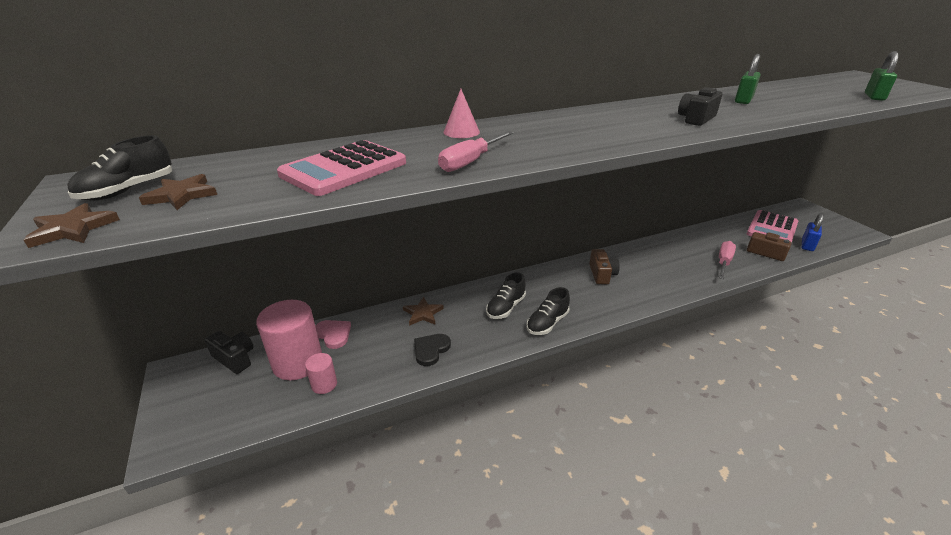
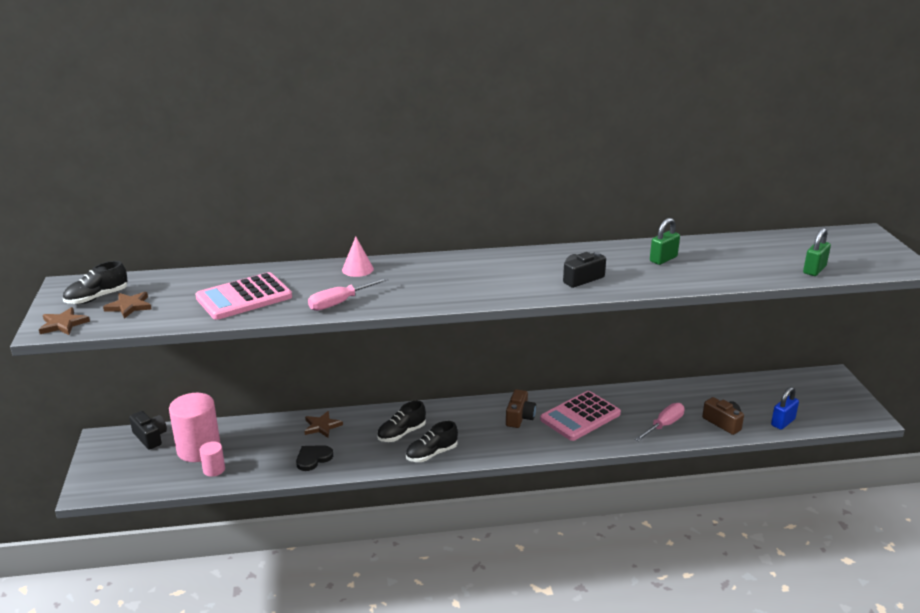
camera: 15 degrees right, 5 degrees down
(333, 334) = (236, 431): pink heart -> none
(772, 229) = (761, 397): pink calculator -> pink calculator (580, 417)

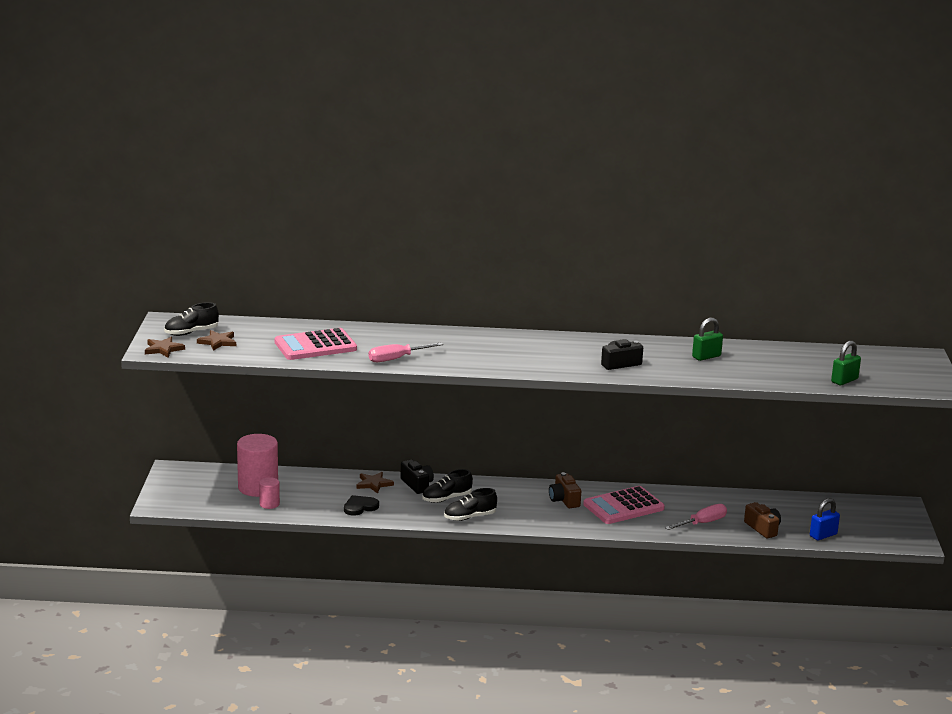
camera: 10 degrees right, 5 degrees down
(150, 437) = (215, 473): black camera -> black camera (417, 484)
(357, 269) = (420, 334): pink cone -> none
(519, 417) = (564, 500): brown camera -> brown camera turned 135 degrees clockwise

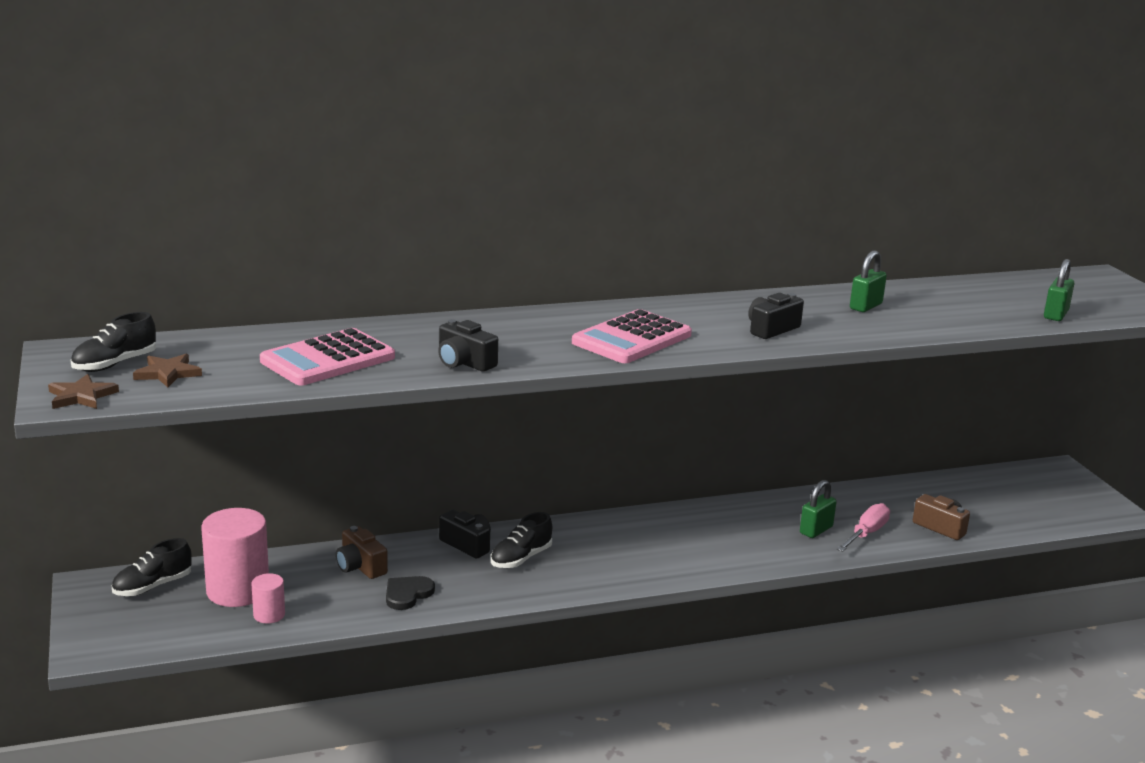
camera: 20 degrees left, 0 degrees up
(374, 484) = (406, 554): brown star -> none
(396, 359) = (464, 362): pink screwdriver -> black camera
(470, 517) = (570, 581): black shoe -> black shoe (153, 586)
(564, 500) = (675, 532): brown camera -> brown camera (360, 566)
(623, 506) = (755, 528): pink calculator -> pink calculator (632, 339)
(667, 515) = (816, 530): none -> green padlock
(823, 535) = (1014, 523): blue padlock -> none

